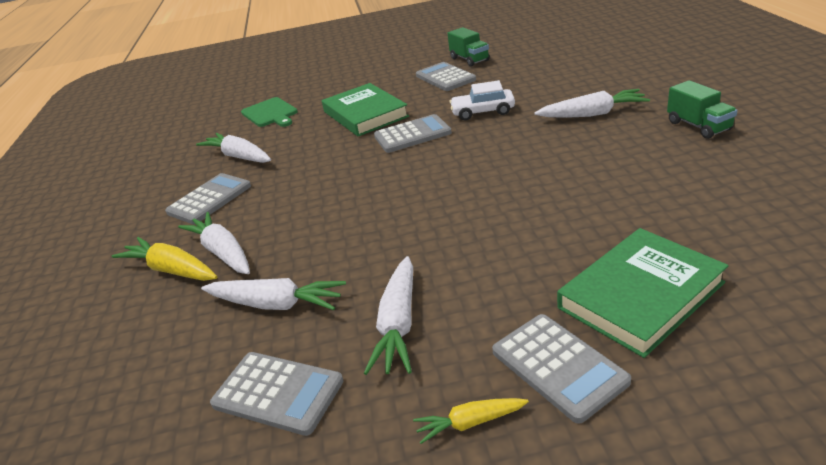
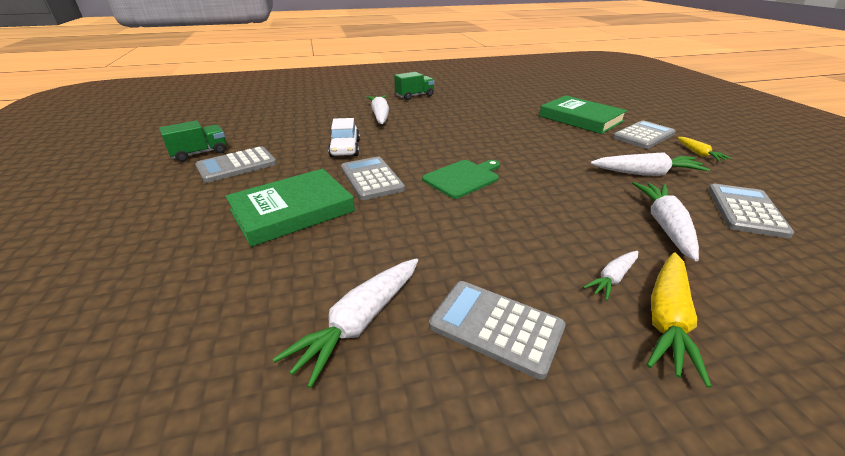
camera: 100 degrees left, 0 degrees up
(223, 252) = (612, 278): white carrot -> white carrot, size x0.58
(270, 113) = (193, 315): green cutting board -> green cutting board (463, 178)

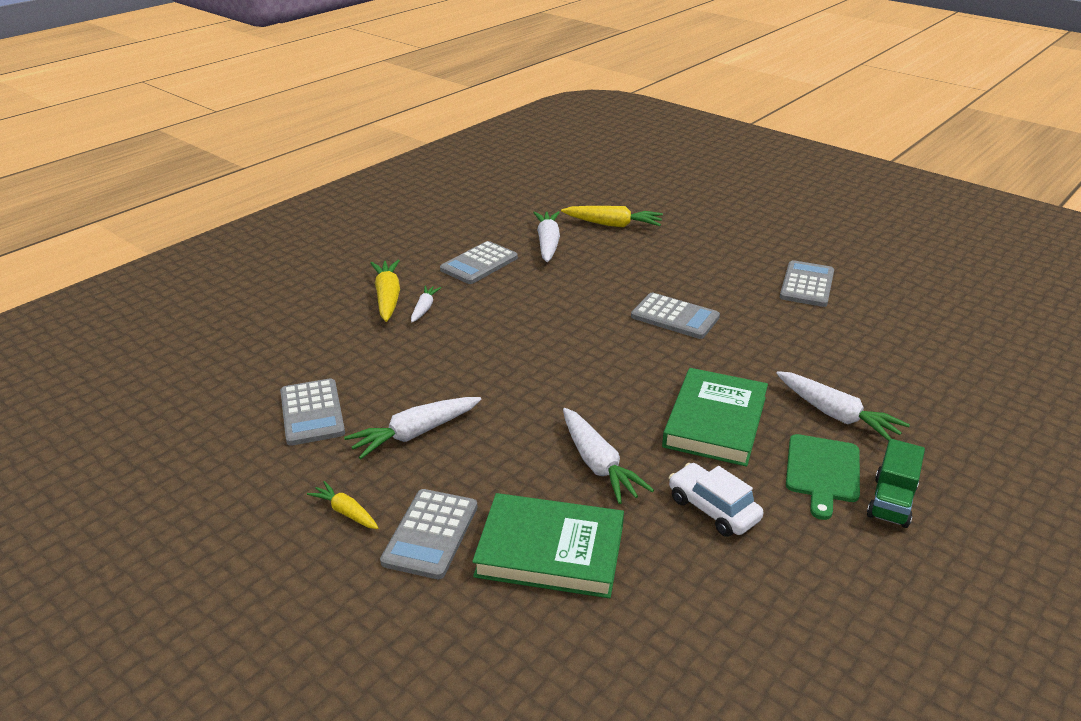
camera: 145 degrees right, 0 degrees up
(200, 153) = (866, 282): green truck -> none
(227, 316) = (613, 225): none -> yellow carrot
(292, 211) = (682, 272): green book -> green book (715, 422)
(345, 148) = (762, 340): white car -> white car (713, 509)
(463, 178) = (598, 349): green cutting board -> green cutting board (822, 472)
(496, 327) = (479, 264): grey calculator -> grey calculator turned 135 degrees clockwise
(665, 226) = (391, 365): white carrot -> white carrot (598, 464)

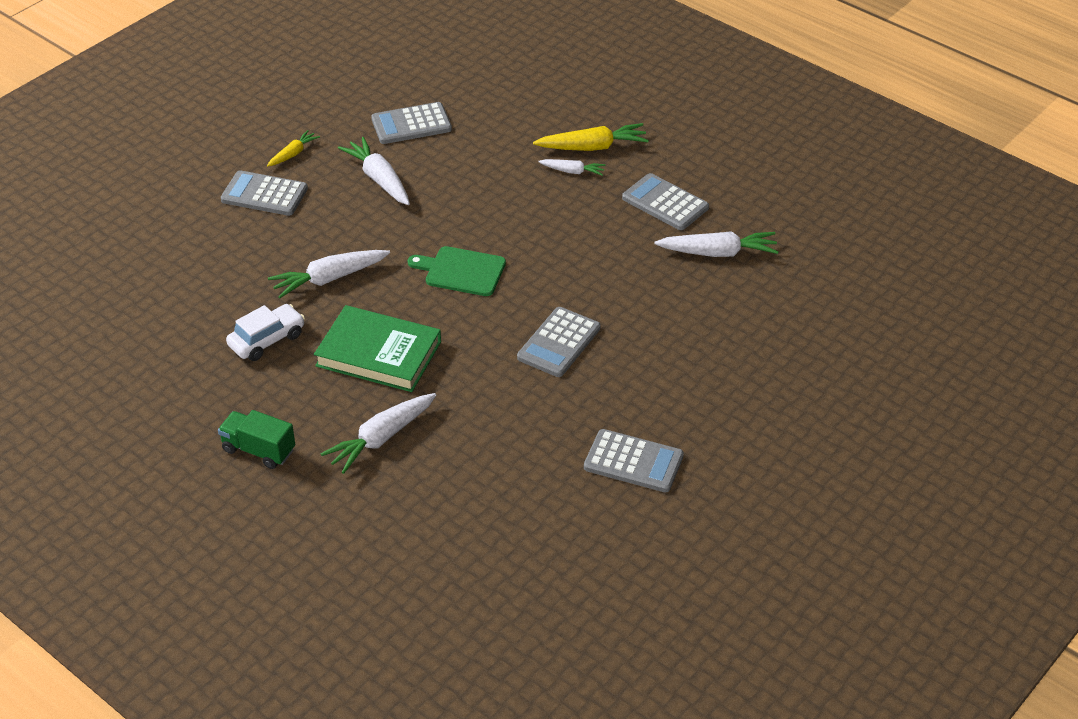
camera: 90 degrees right, 10 degrees up
(550, 551) = (237, 252): green book -> none
(613, 225) = (773, 307): yellow carrot -> none
(822, 472) = (302, 413): green cutting board -> green cutting board (461, 271)

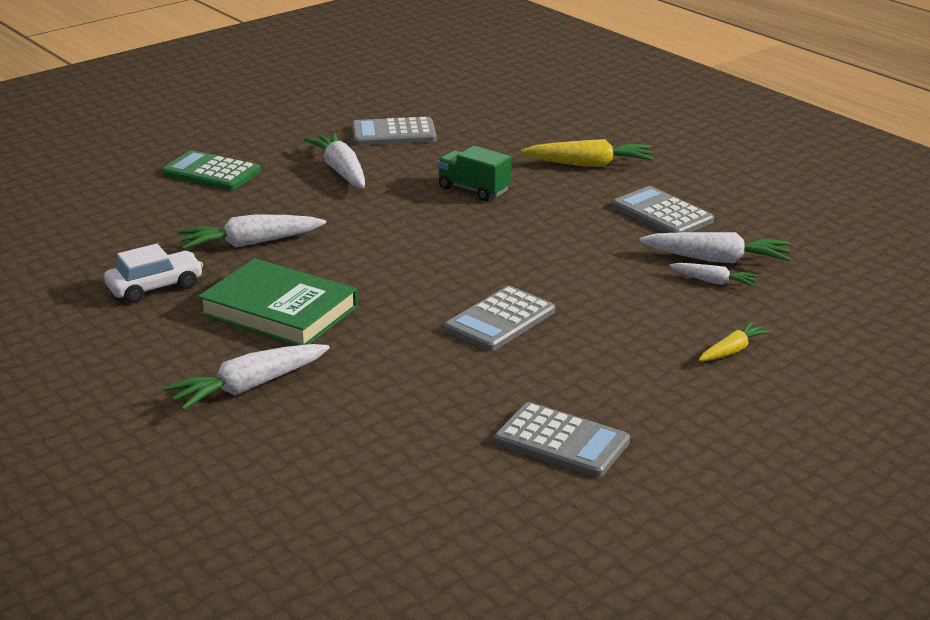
camera: 10 degrees right, 15 degrees down
(258, 450) = (95, 383): green truck -> green truck (473, 190)
(264, 194) = (211, 173): grey calculator -> green calculator
(293, 154) = (257, 145): yellow carrot -> yellow carrot (732, 350)
(461, 271) = (405, 249): green cutting board -> none
(572, 171) = (561, 181): white carrot -> white carrot (713, 281)

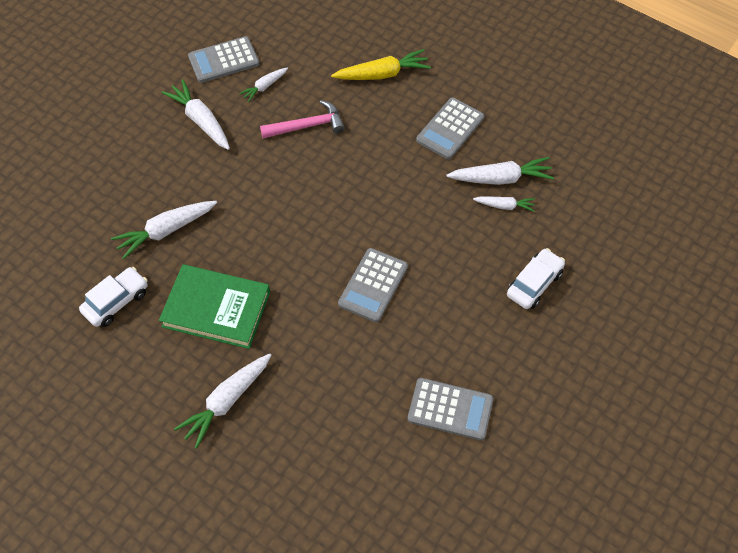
camera: 15 degrees left, 30 degrees up
(211, 173) = (101, 144): green calculator -> none
(434, 156) = (264, 87): none -> white carrot
(473, 190) = (307, 126): green truck -> pink hammer
(662, 214) = (450, 129): grey calculator -> grey calculator turned 90 degrees counterclockwise
(732, 350) = (534, 284): yellow carrot -> white car

